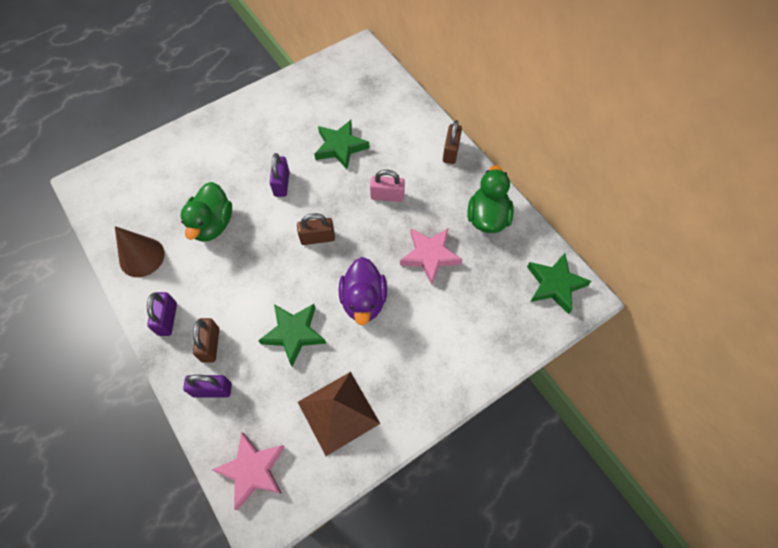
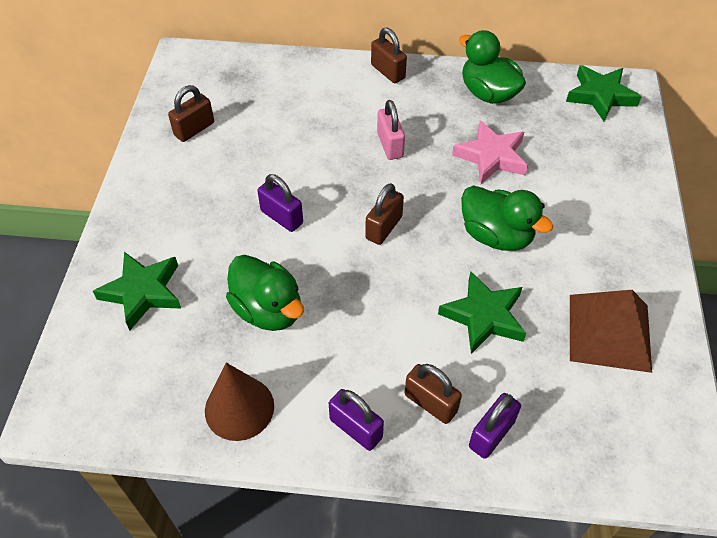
camera: 50 degrees left, 10 degrees down
(252, 470) = (622, 450): pink star -> none
(309, 97) = (194, 129): none -> brown padlock
(340, 147) = (289, 143): green star -> green star (143, 292)
(363, 301) = (496, 235): purple duck -> green duck
(387, 196) = (390, 145): pink padlock -> pink padlock turned 60 degrees counterclockwise

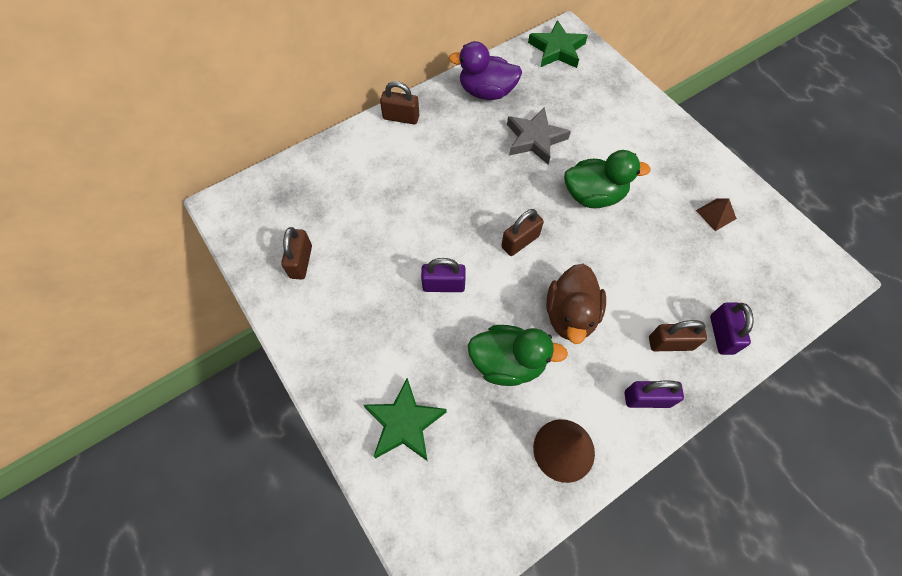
camera: 40 degrees left, 10 degrees up
(363, 313) = (570, 315): none -> brown duck
(384, 228) = (520, 241): brown padlock -> brown padlock turned 60 degrees clockwise
(390, 145) = (461, 175): pink padlock -> none
(484, 316) = (641, 258): green star -> none
(488, 93) = (486, 92): green duck -> purple duck
(491, 157) = (535, 139): pink star -> grey star
(609, 332) = (715, 214): brown pyramid -> brown pyramid, size x0.47

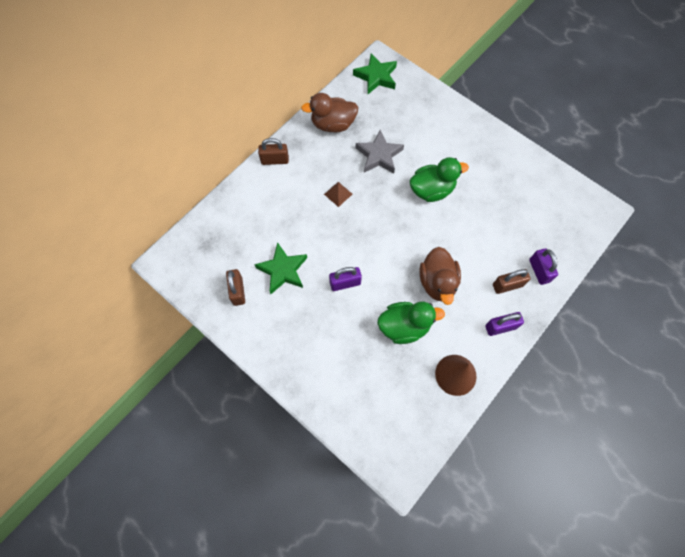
camera: 15 degrees left, 5 degrees up
(404, 423) = (347, 385): green star -> green star (283, 270)
(486, 92) = (333, 124): purple duck -> brown duck
(520, 241) = (389, 237): brown padlock -> none
(715, 214) = (518, 184): brown pyramid -> brown pyramid (338, 194)

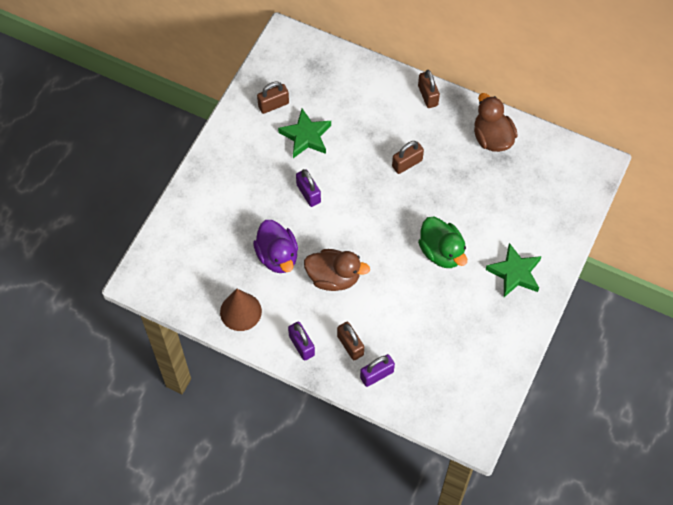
camera: 75 degrees right, 5 degrees down
(338, 194) = (407, 163): brown pyramid -> brown padlock
(376, 76) = (574, 165): green star -> green star (515, 273)
(379, 155) = (468, 191): grey star -> none
(404, 326) = (277, 256): green duck -> purple duck
(437, 282) = (334, 277): brown duck -> brown duck turned 150 degrees counterclockwise

